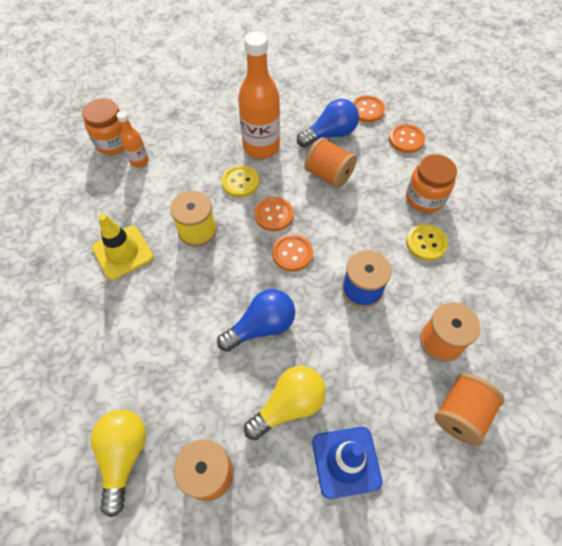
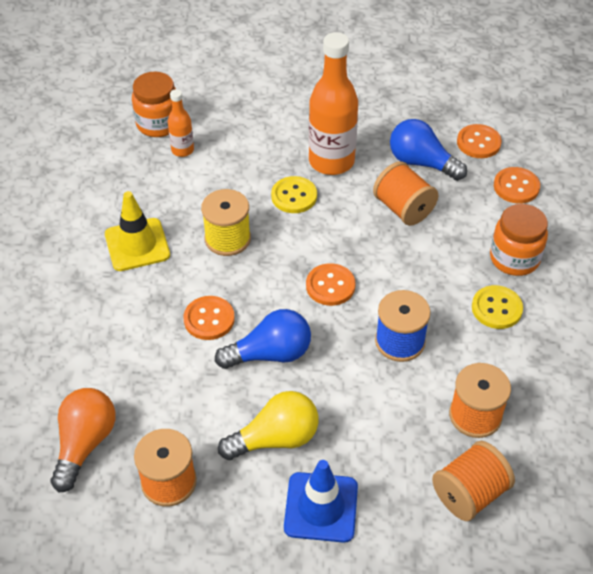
camera: 15 degrees right, 10 degrees down
(124, 455) = (85, 443): yellow light bulb -> orange light bulb
(273, 215) = (322, 240): orange button -> orange button (209, 319)
(330, 134) = (421, 163): blue light bulb -> blue light bulb turned 135 degrees counterclockwise

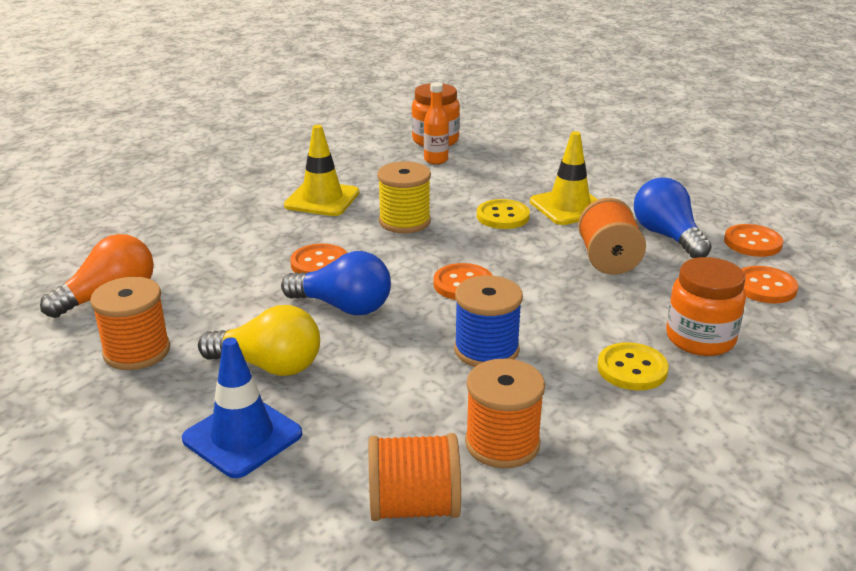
camera: 35 degrees right, 20 degrees down
(331, 161) = (569, 207): orange bottle -> yellow traffic cone

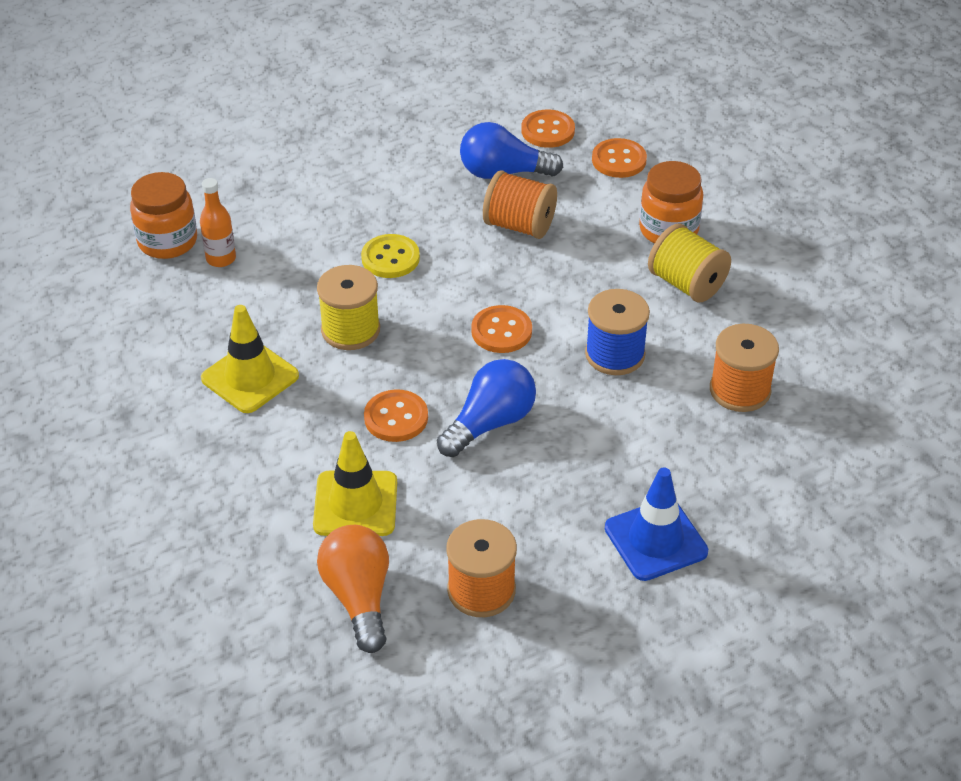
camera: 65 degrees left, 15 degrees up
(269, 366) = (560, 499): yellow light bulb -> none
(414, 506) = (786, 462): orange spool -> none
(569, 207) = (404, 207): yellow traffic cone -> yellow traffic cone (355, 504)
(632, 369) = (686, 284): yellow button -> yellow spool

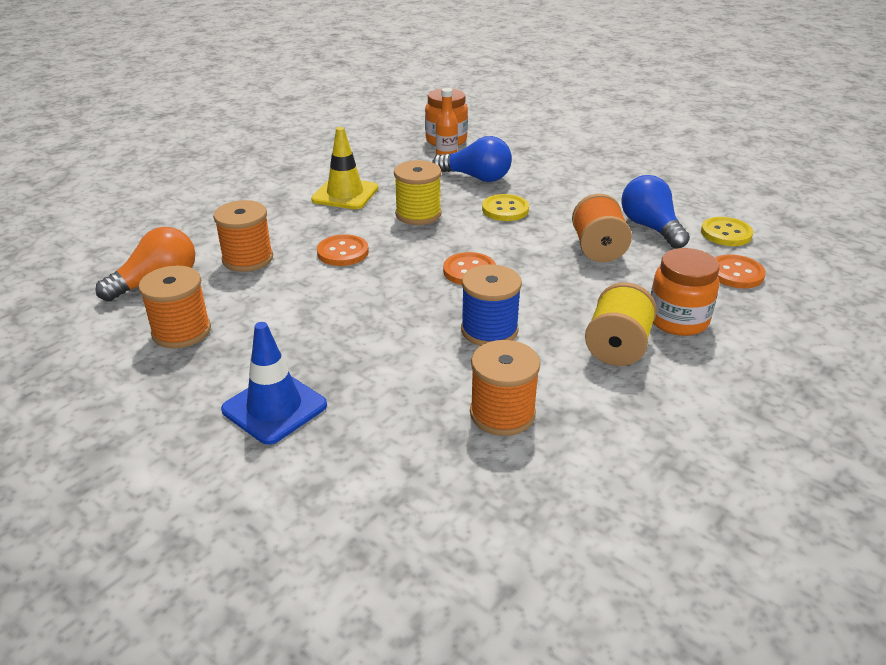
camera: 65 degrees right, 10 degrees down
(355, 504) = (248, 259): yellow traffic cone -> orange spool
(490, 423) = (364, 291): blue light bulb -> blue light bulb (476, 177)
(548, 131) = (726, 233): orange button -> yellow button

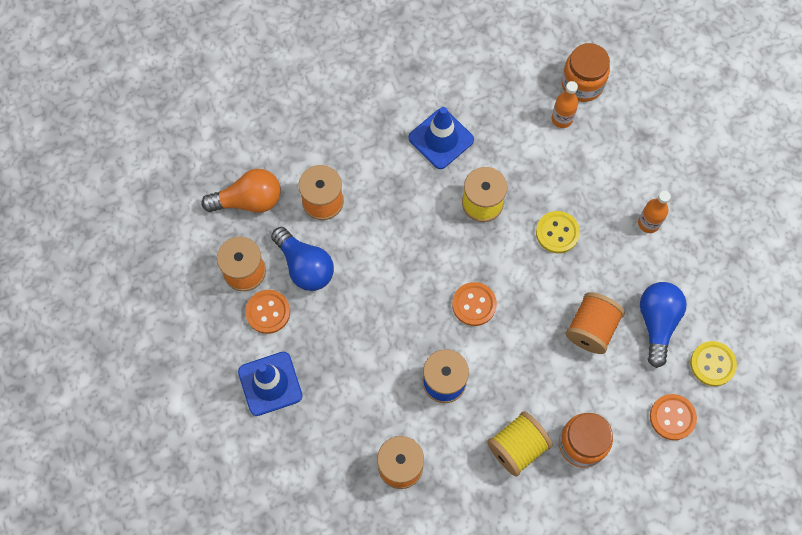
camera: 30 degrees right, 35 degrees up
(343, 252) = (395, 229): orange button -> orange button (268, 312)
(345, 194) = (441, 139): yellow traffic cone -> blue traffic cone
(476, 177) = (567, 167): blue light bulb -> blue light bulb (305, 266)
(577, 183) = (648, 223): none -> orange bottle

